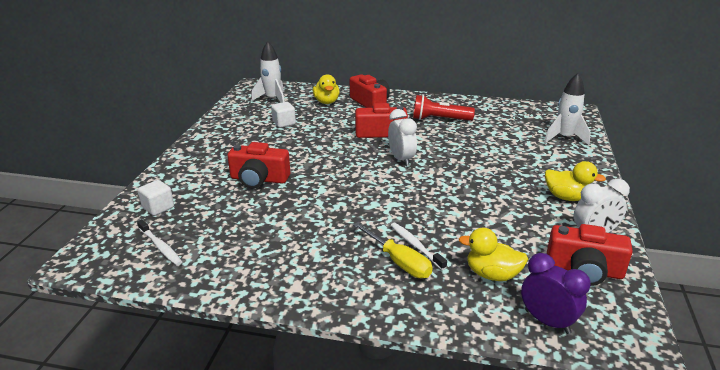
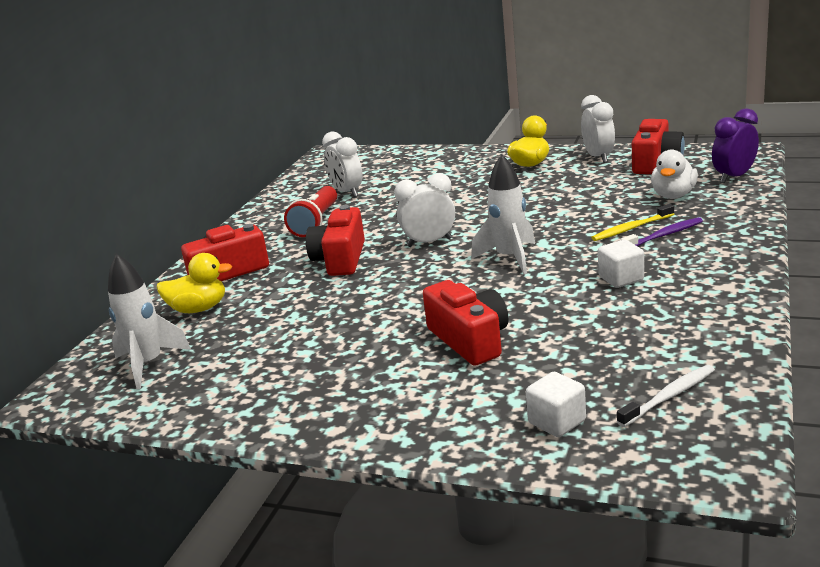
camera: 80 degrees left, 5 degrees down
(259, 179) = (470, 340): red camera -> red camera turned 45 degrees counterclockwise
(284, 123) = (268, 341): white cube -> white cube (621, 279)
(399, 262) = (663, 235): yellow screwdriver -> purple toothbrush
(416, 246) = (631, 228): white toothbrush -> yellow toothbrush
(492, 274) = (673, 195): yellow duck -> white duck
(494, 124) = (347, 192): none -> white clock
(564, 138) = (398, 160): white rocket -> white rocket (510, 258)

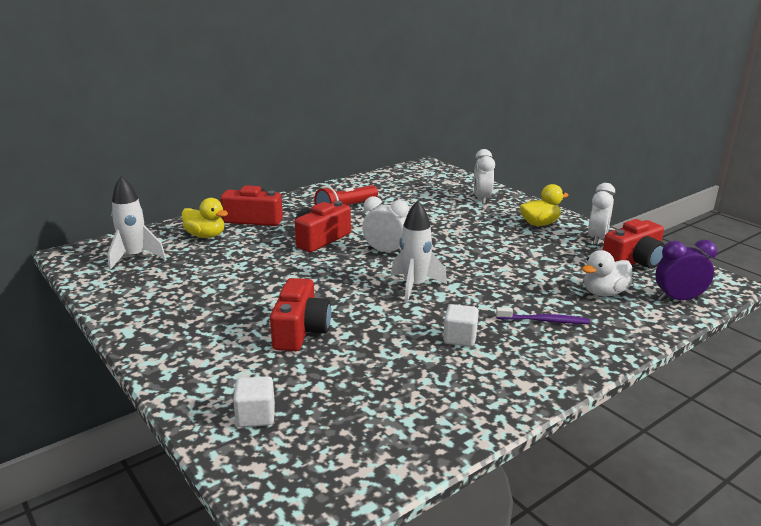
camera: 30 degrees right, 0 degrees up
(347, 192) = (394, 196): white clock -> white clock (482, 199)
(631, 228) = (530, 304): yellow toothbrush -> none
(668, 396) = (346, 442): white toothbrush -> none

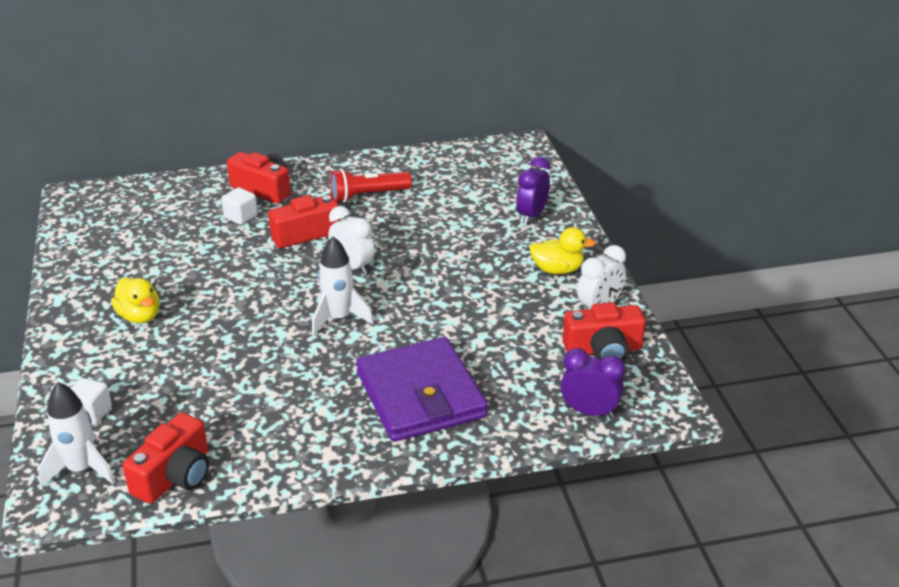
camera: 25 degrees right, 10 degrees up
(135, 257) = (120, 213): white rocket -> white rocket (81, 469)
(206, 236) = (201, 201): yellow duck -> yellow duck (140, 316)
(300, 331) = (193, 340): red camera -> red camera (175, 476)
(460, 338) = (321, 390): white cube -> white cube (241, 217)
(482, 199) = (532, 216): white clock -> purple clock
(544, 321) = (420, 395): purple toothbrush -> purple wallet
(604, 293) = (520, 380): white duck -> none

